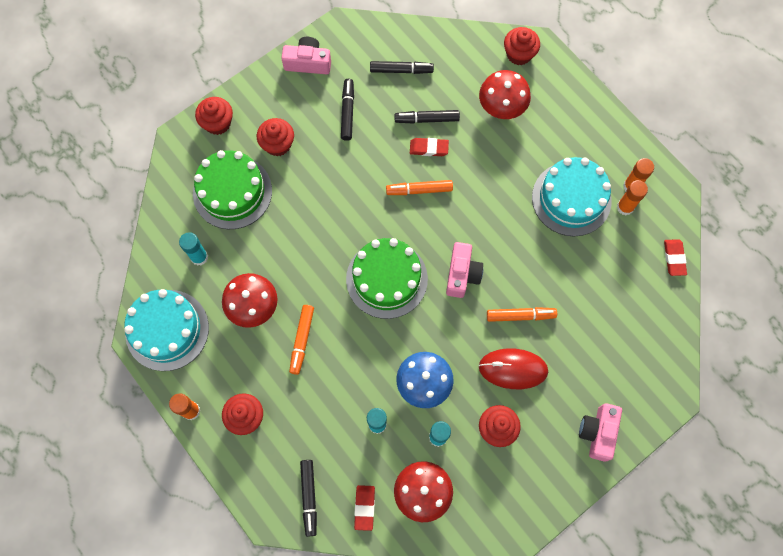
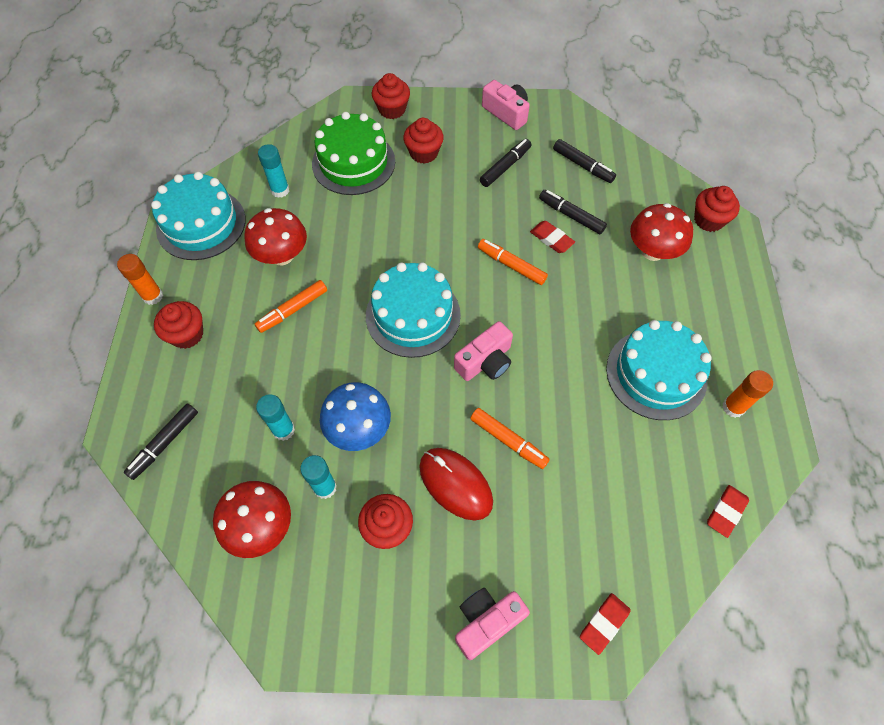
camera: 40 degrees right, 10 degrees down
(364, 507) = (199, 494): red eraser -> red eraser (604, 623)
(386, 279) = (413, 315): green cake -> turquoise cake
(625, 207) = (709, 422): orange glue stick -> none

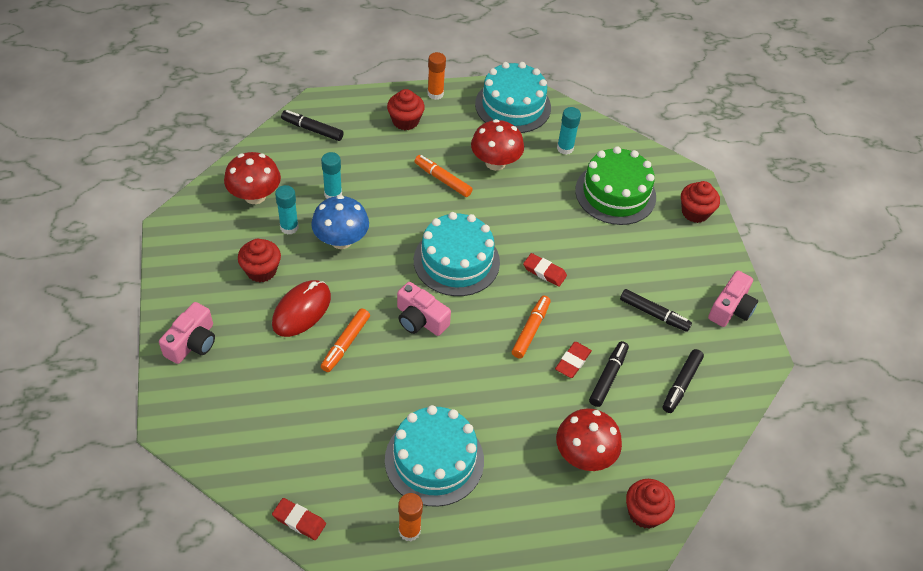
camera: 75 degrees right, 10 degrees down
(424, 153) = (647, 245): red cupcake -> none
(486, 622) = (192, 343): pink camera -> pink camera turned 75 degrees clockwise
(604, 623) = (194, 423): red eraser -> red eraser (544, 272)

